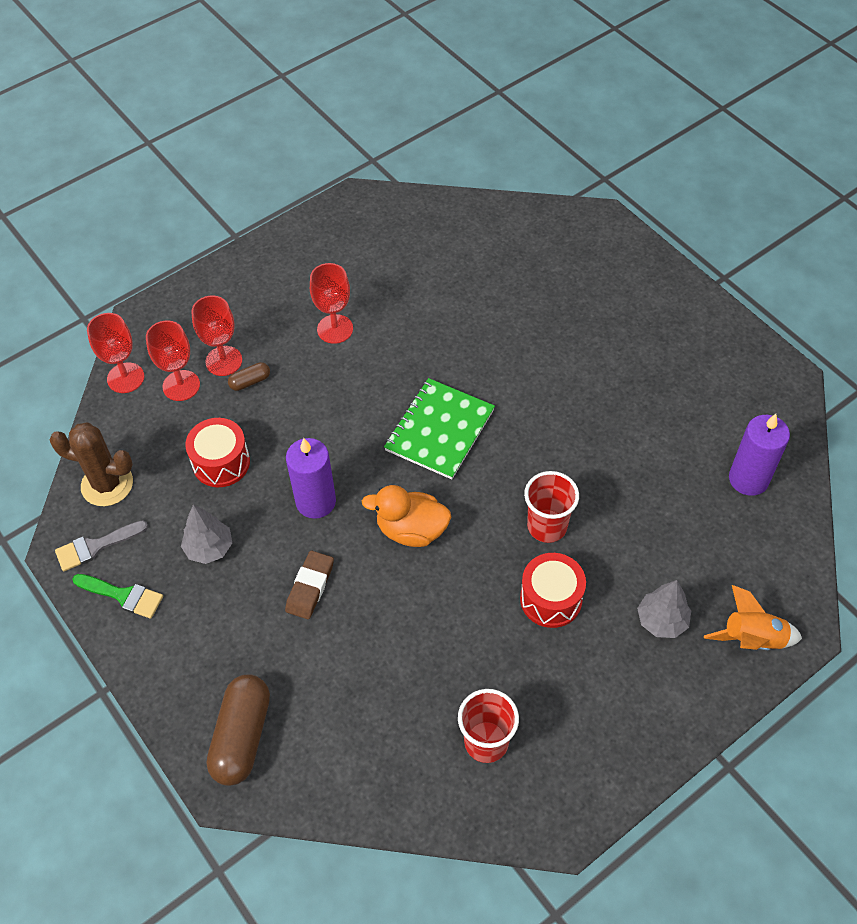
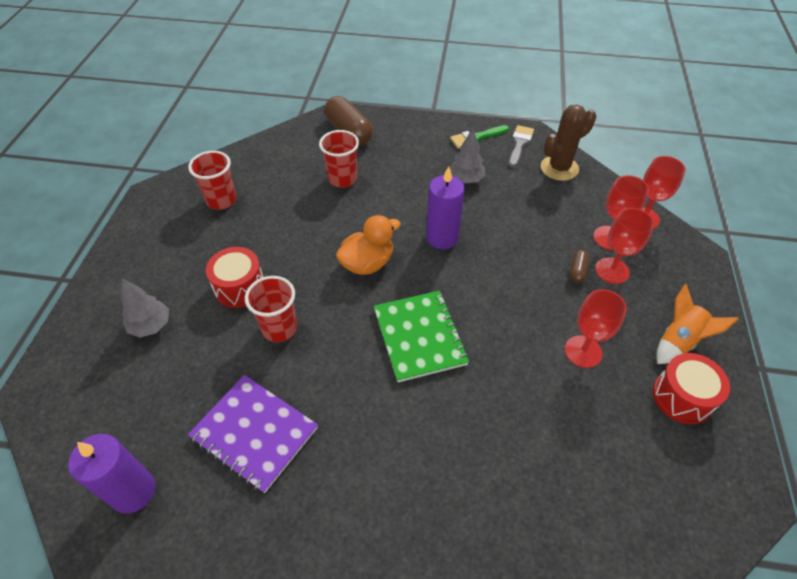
camera: 135 degrees right, 5 degrees down
(221, 462) = (521, 218): red drum -> red drum (682, 397)
(310, 587) = (391, 199): brown eraser -> none
(328, 659) = (342, 179): none -> red cup
(632, 455) = (254, 433): none -> purple notebook
(752, 639) = (73, 358): orange rocket -> orange rocket (679, 341)

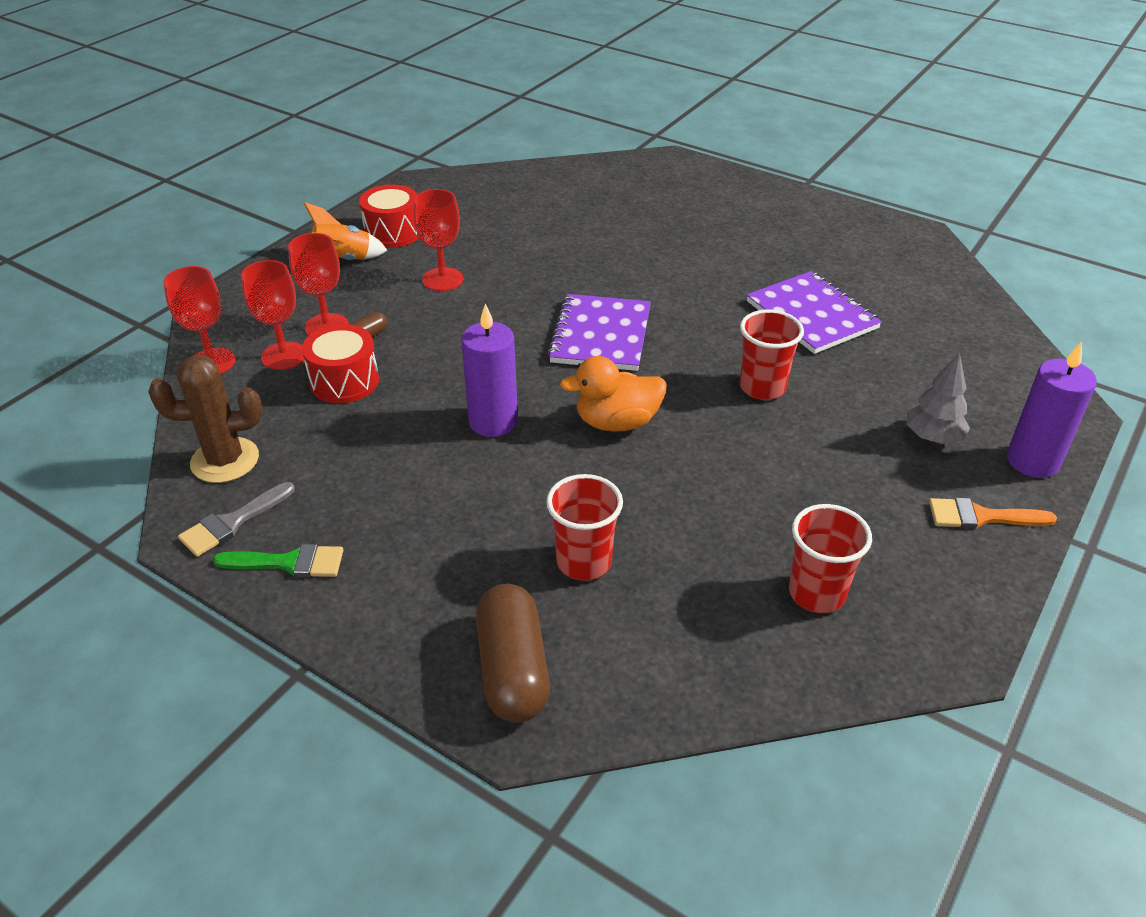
camera: 155 degrees left, 10 degrees down
(125, 273) = (981, 517): none -> orange brush
(133, 491) = (936, 310): purple candle -> purple candle (1032, 461)
(240, 287) = (805, 446): red drum -> red drum (344, 381)
(419, 336) = (601, 335): green notebook -> purple notebook
(466, 179) = (382, 491): grey tree -> none

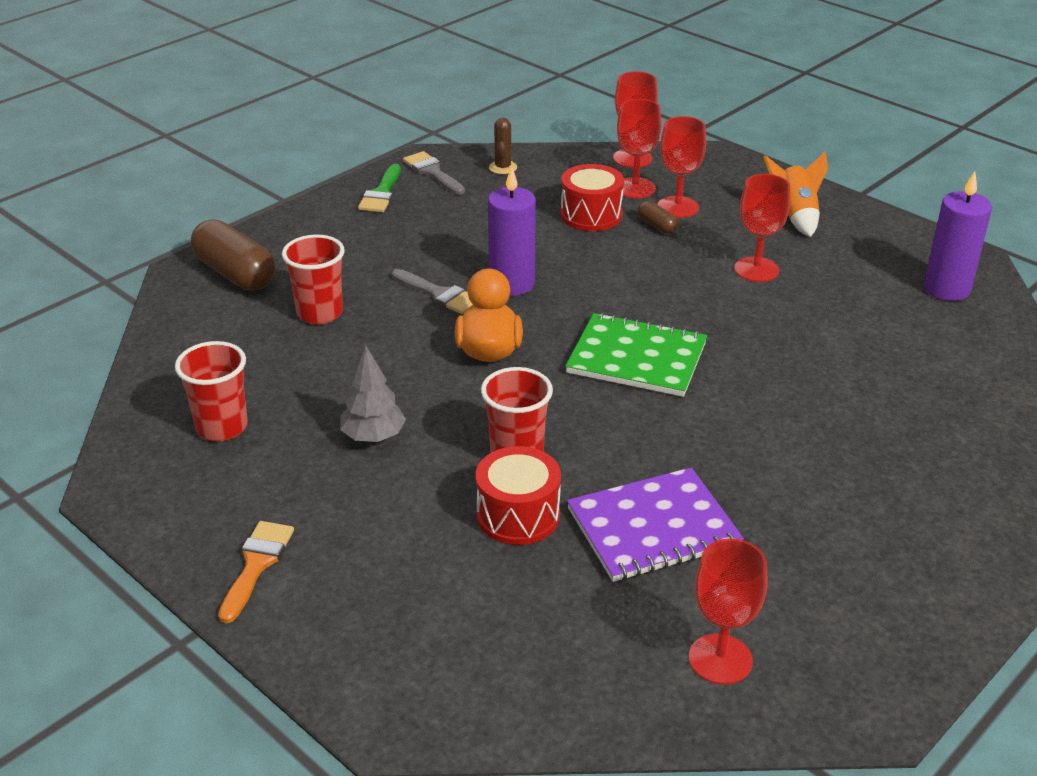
camera: 100 degrees right, 5 degrees down
(225, 460) = (503, 167): brown cactus -> brown cactus, size x0.54
(393, 232) = (854, 244): red drum -> red drum (518, 515)
(513, 669) = (235, 274): brown capsule -> brown capsule turned 45 degrees clockwise
(524, 471) = (439, 294): none -> grey brush
(601, 335) = (637, 358): purple notebook -> green notebook
(917, 283) = (720, 659): none -> red goblet
(932, 437) = (389, 567): grey tree -> grey tree (373, 437)
(1032, 461) = (318, 641): purple candle -> purple candle (947, 289)

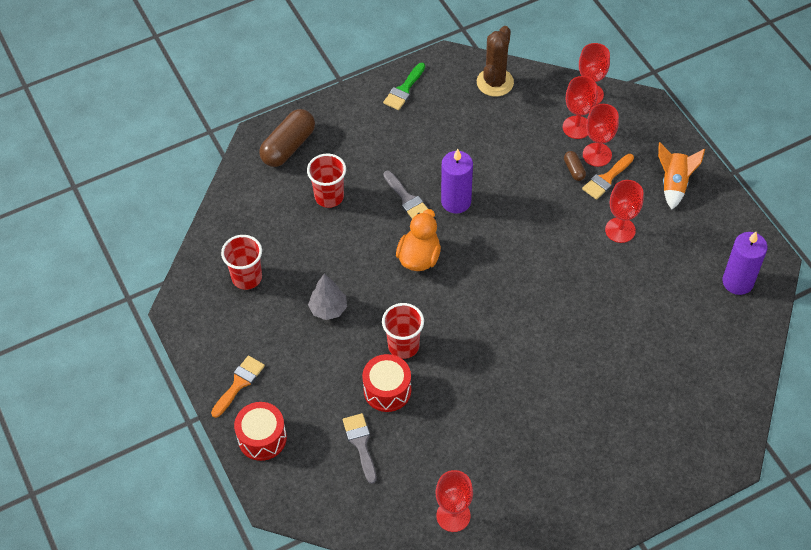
camera: 20 degrees right, 20 degrees up
(235, 274) = (288, 146): brown capsule -> brown capsule turned 60 degrees clockwise
(432, 172) = (445, 76): grey brush -> grey brush (360, 443)
(503, 167) = (495, 82): brown cactus -> brown cactus, size x1.84
(591, 215) = (534, 147): red drum -> red drum (262, 438)
(637, 358) = (506, 288): green notebook -> none
(653, 528) = (457, 421): purple notebook -> none
(705, 226) = (606, 179): none -> orange brush

